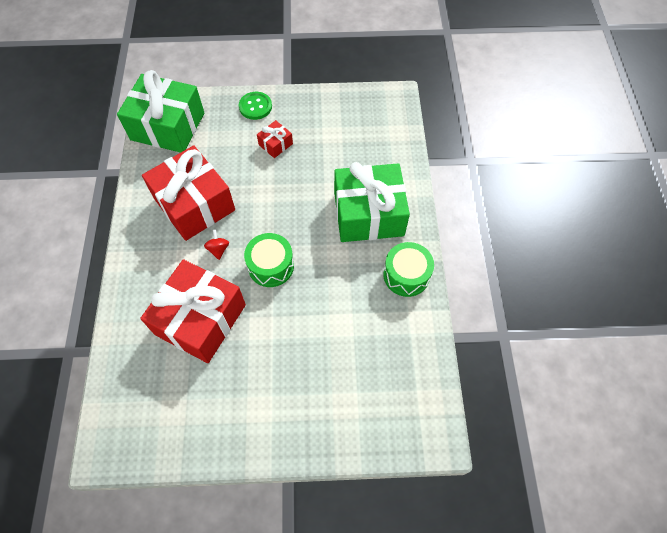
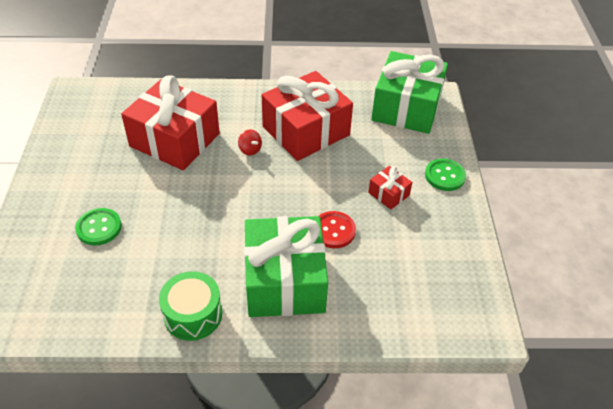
camera: 90 degrees right, 15 degrees down
(218, 249) = (250, 150): red spinning top -> red spinning top turned 60 degrees clockwise
(271, 266) = (224, 189): green drum -> none
(316, 182) = (333, 231): none -> red button
(320, 368) = (99, 228): none -> green button

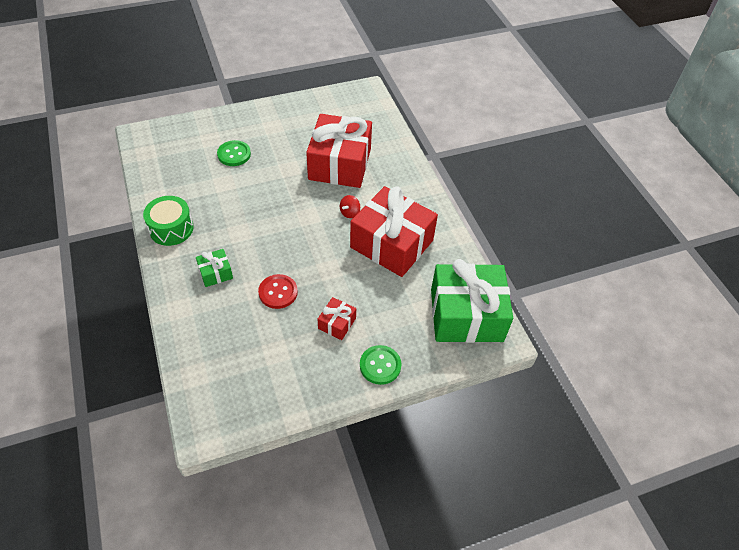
camera: 70 degrees right, 5 degrees up
(285, 281) = (215, 273): green gift -> green gift, size x0.43

